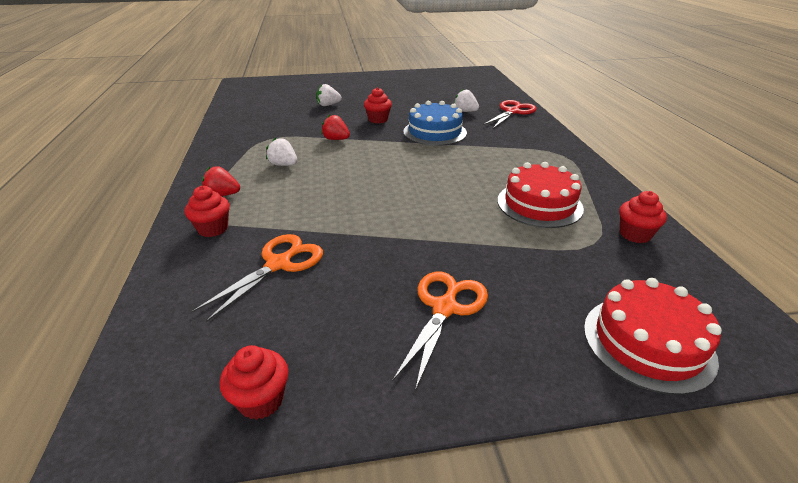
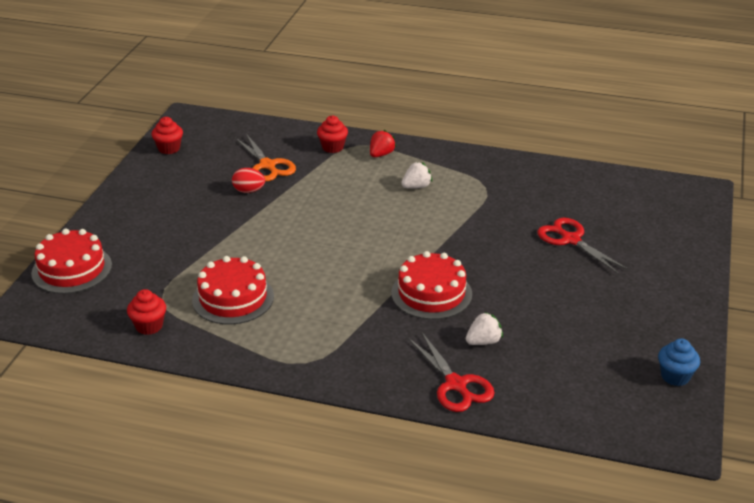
camera: 115 degrees right, 0 degrees up
(328, 105) = (571, 240): white strawberry -> red scissors
(336, 139) = (456, 224): red strawberry -> none
(349, 258) = (249, 191): none -> red egg
(378, 120) = (497, 264): red cupcake -> none
(435, 132) = (431, 293): blue cake -> red cake
(436, 74) = (675, 376): none -> blue cupcake
(444, 308) = (169, 211): orange scissors -> none

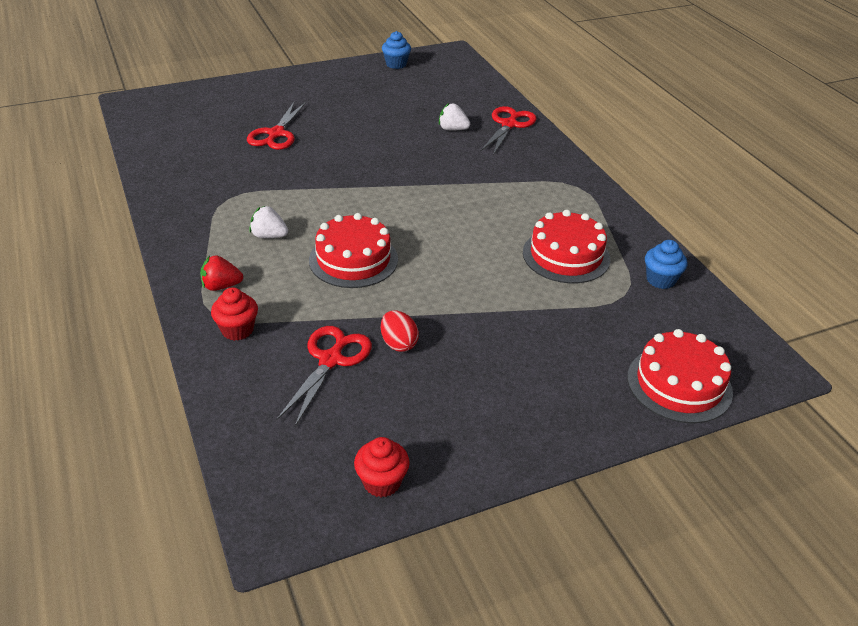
camera: 130 degrees left, 5 degrees up
(149, 326) = (660, 280): red cupcake -> blue cupcake
(267, 165) = (330, 360): orange scissors -> red scissors
(431, 293) = (427, 167): red cake -> red cake (353, 259)

